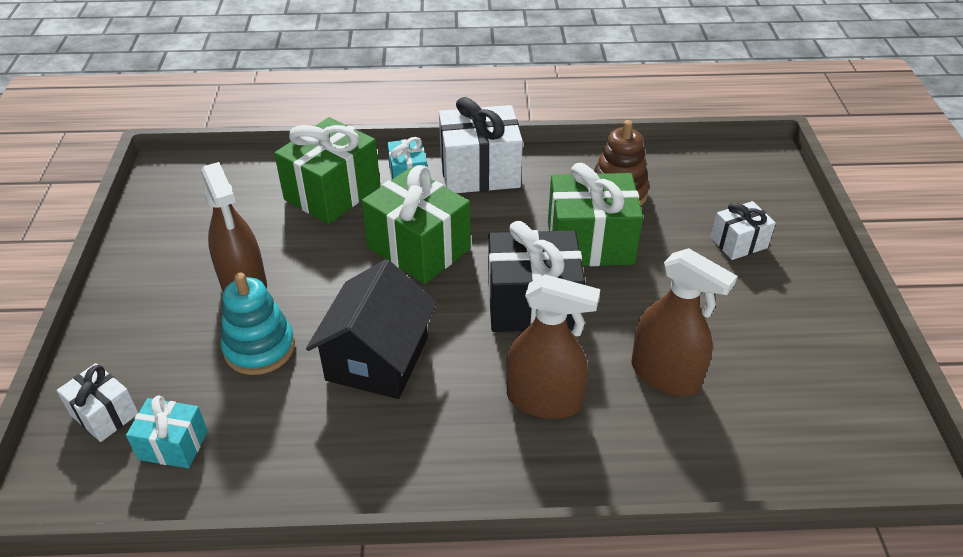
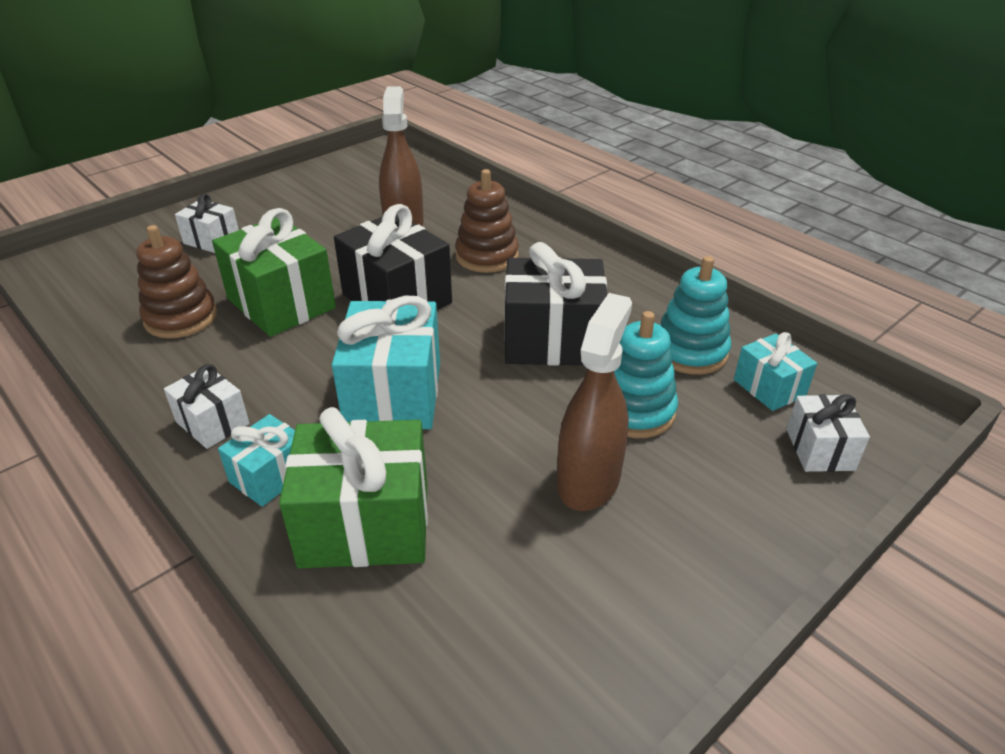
camera: 130 degrees left, 5 degrees down
(264, 433) = (690, 351): none -> turquoise stacking toy
(377, 359) = (552, 341): black house -> black gift
(418, 248) = (394, 394): green gift -> turquoise gift
(479, 172) = (212, 423): white gift -> white gift, size x0.55
(544, 400) = (487, 256): brown spray bottle -> brown stacking toy

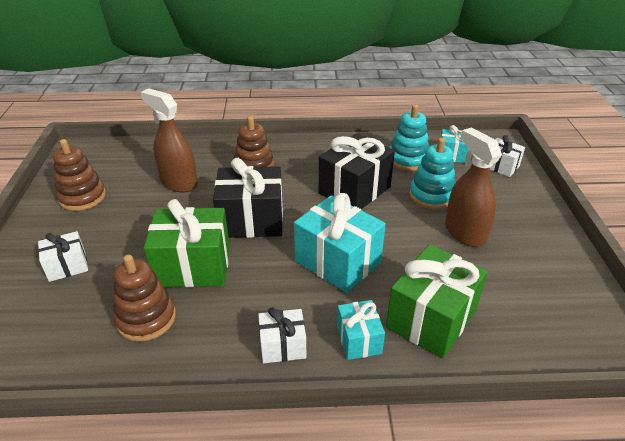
camera: 50 degrees left, 0 degrees up
(315, 192) = (82, 197): none -> brown stacking toy

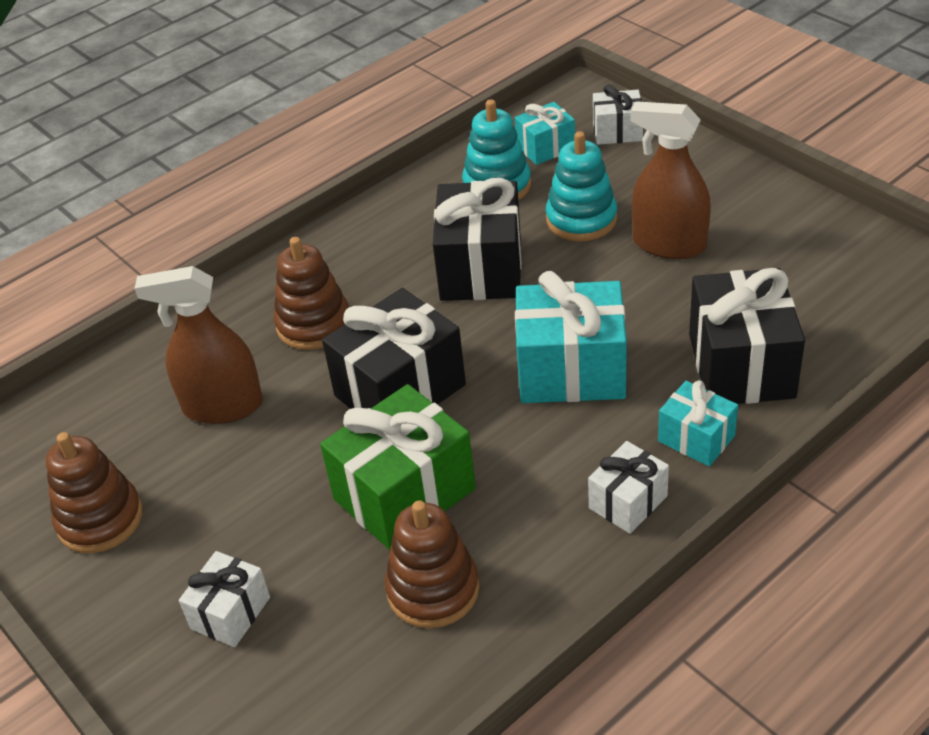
camera: 35 degrees left, 5 degrees up
(431, 319) = (741, 365): green gift -> black gift

